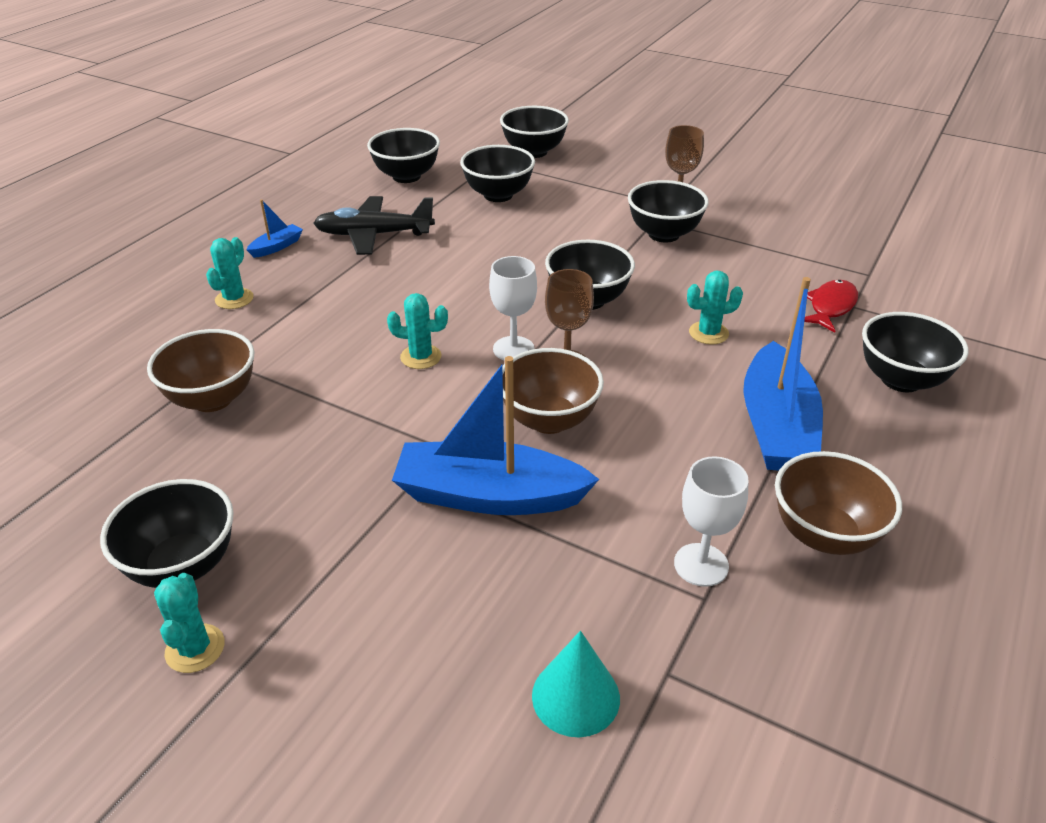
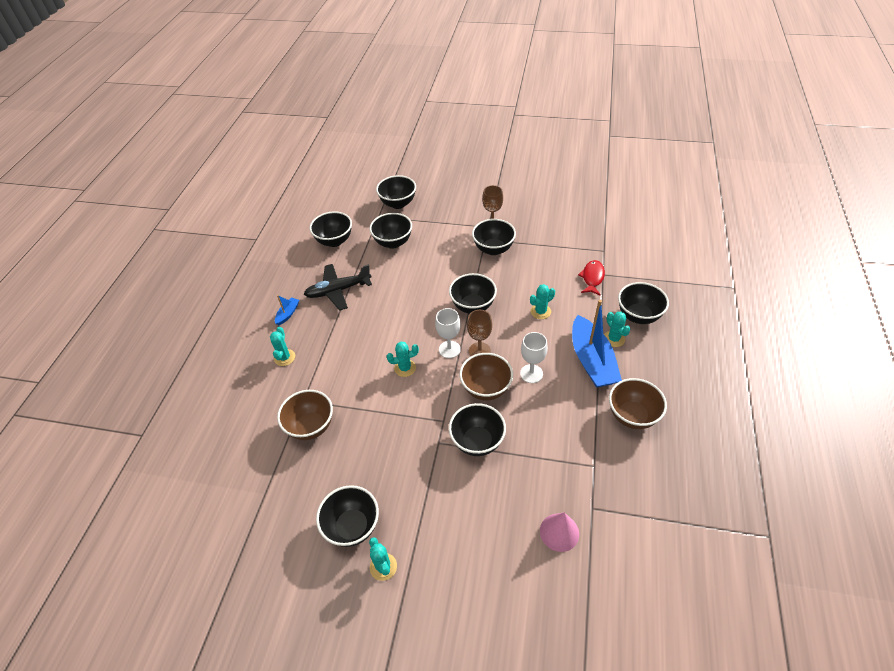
camera: 15 degrees left, 10 degrees up
(489, 495) = (477, 441): blue boat -> black bowl
(575, 696) = (559, 532): turquoise cone -> pink cone
(701, 565) = (586, 449): white goblet -> white goblet (531, 373)
(836, 403) = (614, 339): none -> turquoise cactus

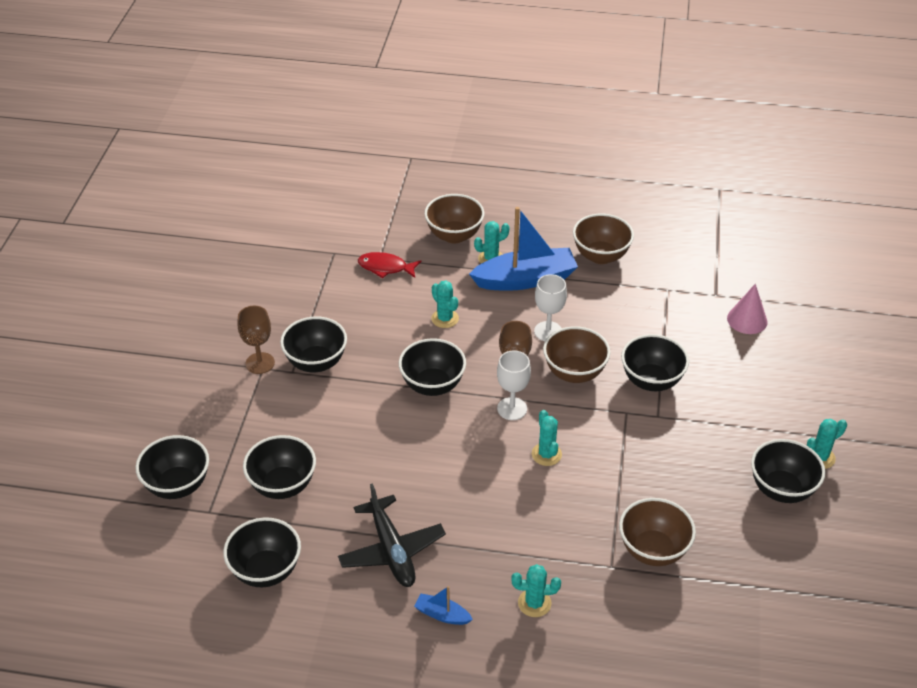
camera: 95 degrees left, 5 degrees down
(638, 316) = (454, 235): black bowl -> brown bowl

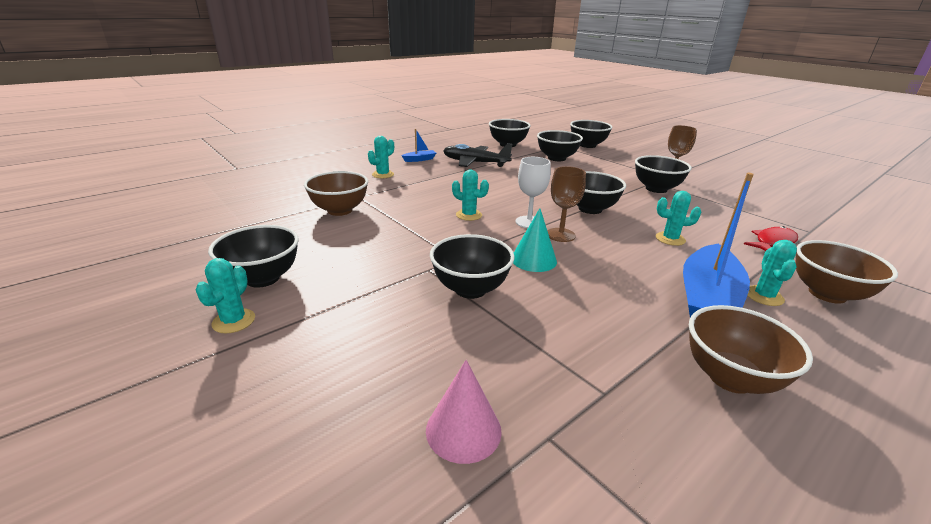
camera: 130 degrees right, 15 degrees down
(548, 331) = (605, 273): white goblet -> none
(574, 373) = (533, 260): brown bowl -> turquoise cone

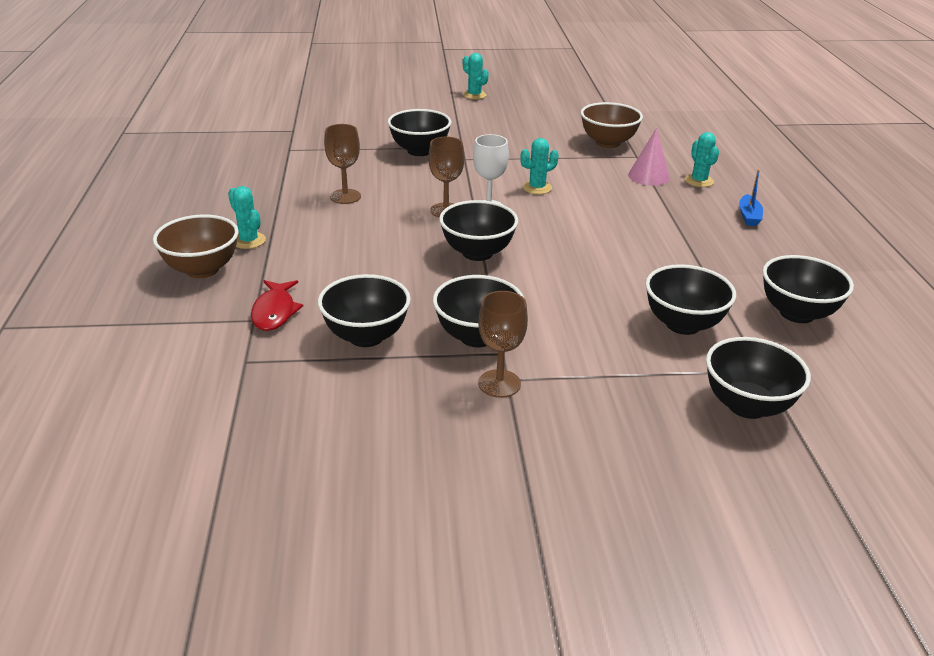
camera: 125 degrees right, 5 degrees up
(263, 278) = (514, 105): black bowl -> black bowl (366, 336)
(463, 430) = (325, 118): pink cone -> pink cone (648, 176)
(475, 163) = (707, 247): black plane -> none
(533, 260) = (424, 183): turquoise cone -> none
(622, 286) = (345, 196): none -> brown goblet
(670, 239) = (365, 258): turquoise cactus -> none
(707, 299) = (285, 217): blue boat -> none
(730, 378) = (238, 181): brown bowl -> none

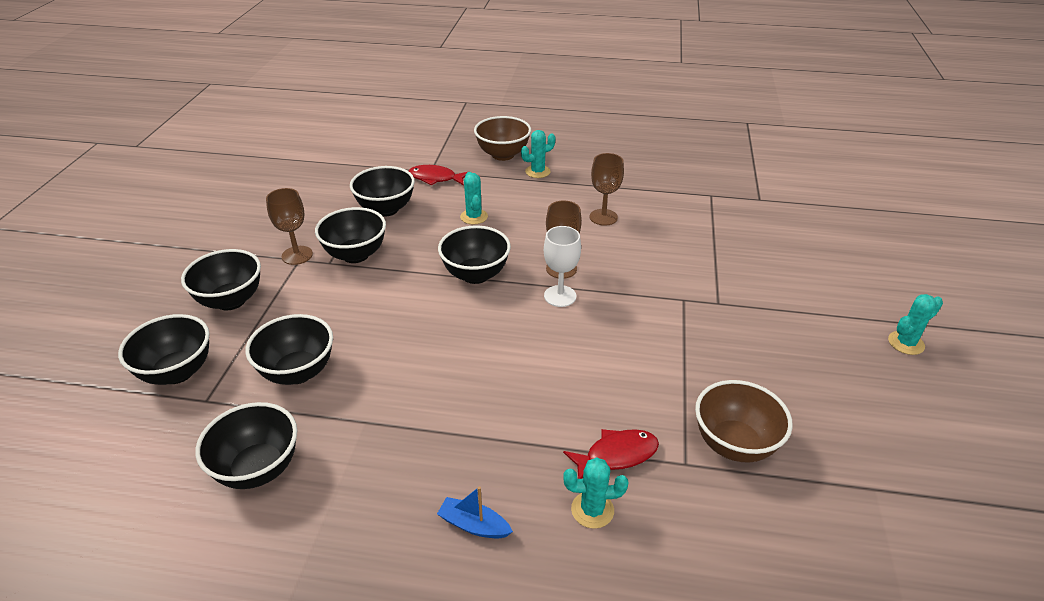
camera: 105 degrees right, 5 degrees up
(419, 151) = (706, 271): black bowl -> black bowl (231, 300)
(537, 188) = (599, 340): turquoise cactus -> turquoise cactus (474, 217)
(648, 176) = (616, 455): pink cone -> red fish

